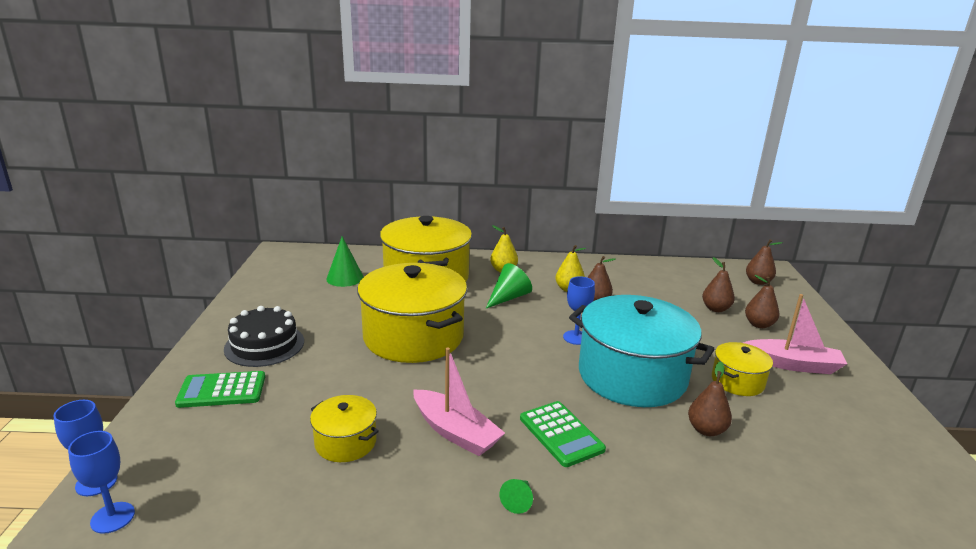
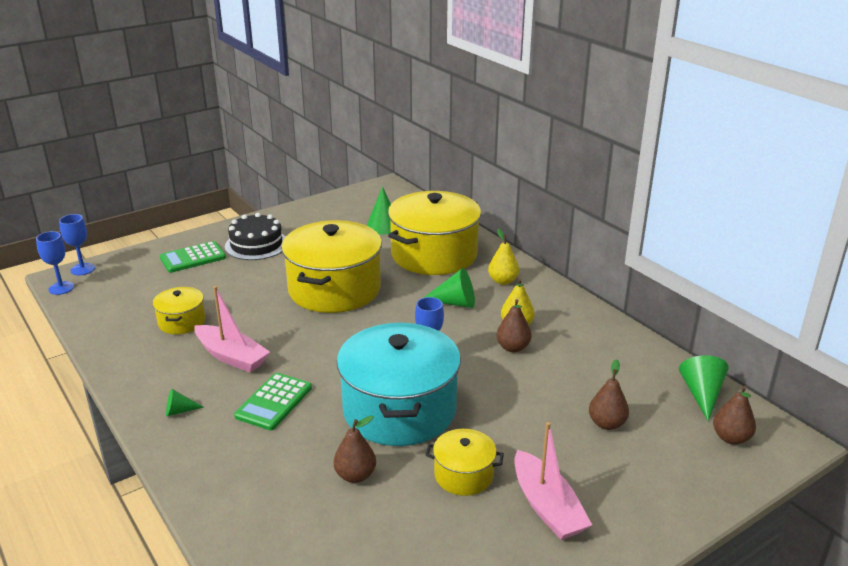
camera: 55 degrees right, 5 degrees up
(222, 390) = (193, 258): green calculator -> green calculator turned 75 degrees counterclockwise
(455, 432) = (231, 356): pink boat -> pink boat turned 60 degrees counterclockwise
(708, 271) = (701, 394): none -> green cone
(759, 324) = (612, 463): brown pear -> none

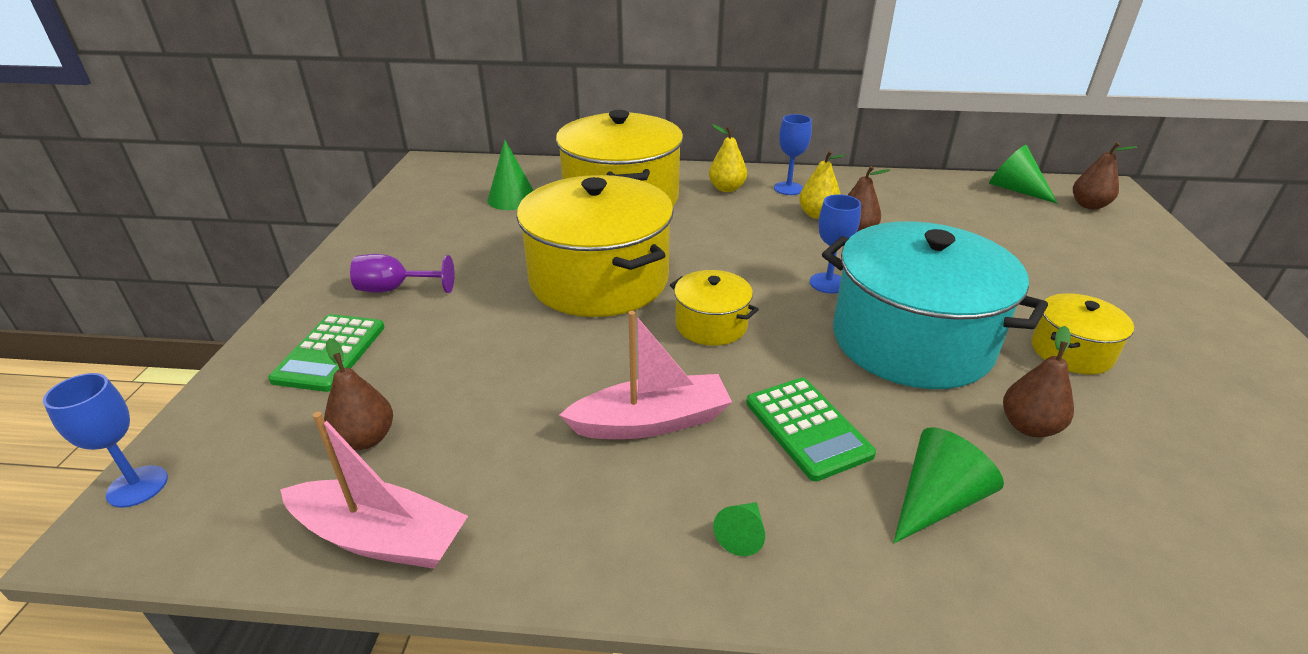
camera: 50 degrees left, 5 degrees up
(61, 288) = (149, 542): blue goblet -> blue goblet (788, 188)
(182, 322) = (492, 433): yellow pot -> yellow pot (711, 325)
(256, 244) = (395, 289): black cake -> purple goblet
(454, 303) = (733, 226): green cone -> green cone (936, 501)
(547, 507) = (1153, 327): pink boat -> pink boat (380, 537)
(607, 424) = (1030, 243): brown pear -> brown pear (365, 439)

